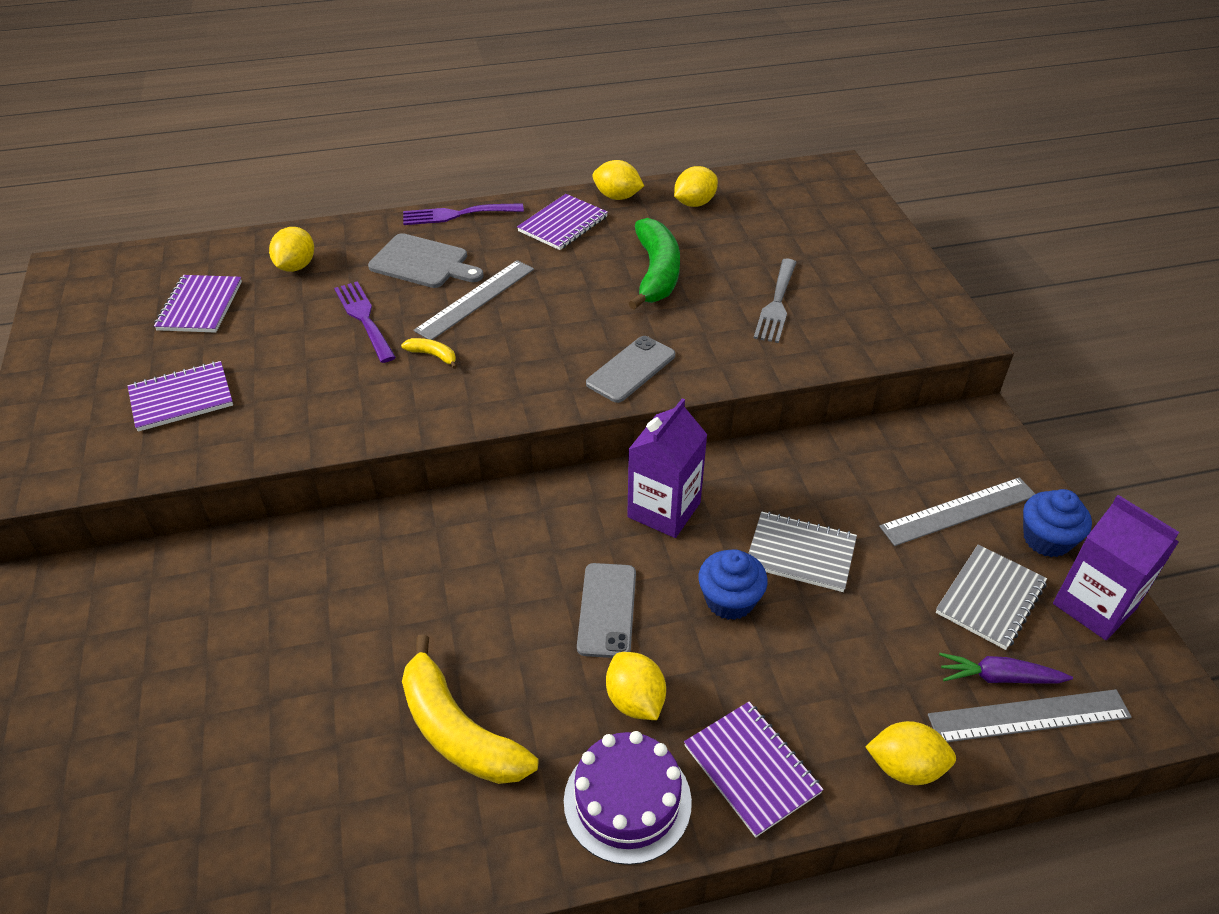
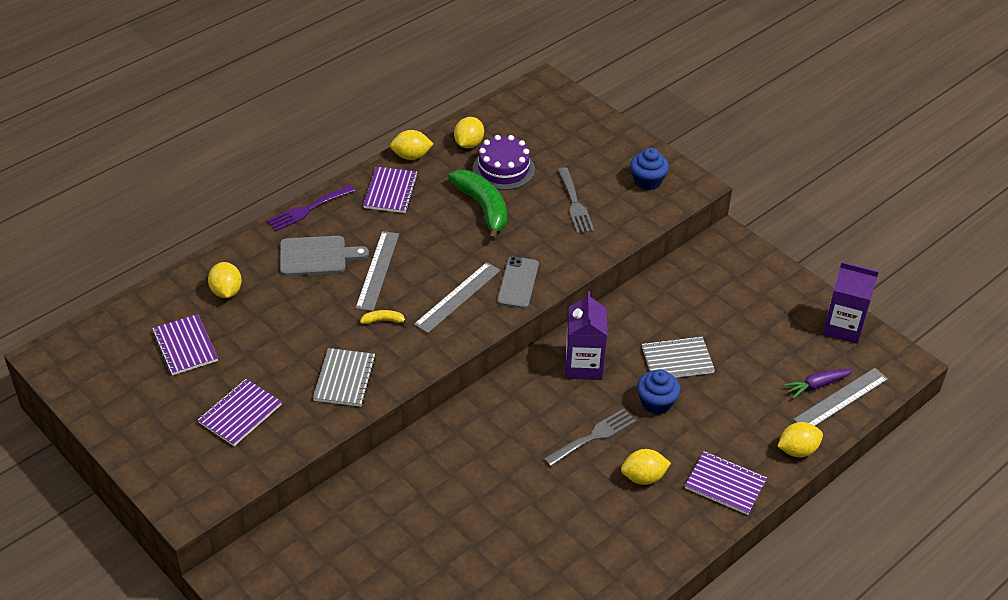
camera: 30 degrees left, 0 degrees up
(364, 318) = (313, 312): purple fork -> none
(458, 731) = (561, 534): yellow banana -> none
(607, 610) = (593, 436): grey phone -> grey fork
(627, 801) = (674, 527): purple cake -> purple cake (503, 169)
(635, 700) = (643, 477): yellow lemon -> yellow lemon turned 45 degrees counterclockwise
(958, 511) = (747, 300): grey ruler -> grey ruler (458, 297)
(990, 598) = (790, 344): grey notebook -> grey notebook (344, 379)
(1046, 539) = (801, 298): blue cupcake -> blue cupcake (647, 181)

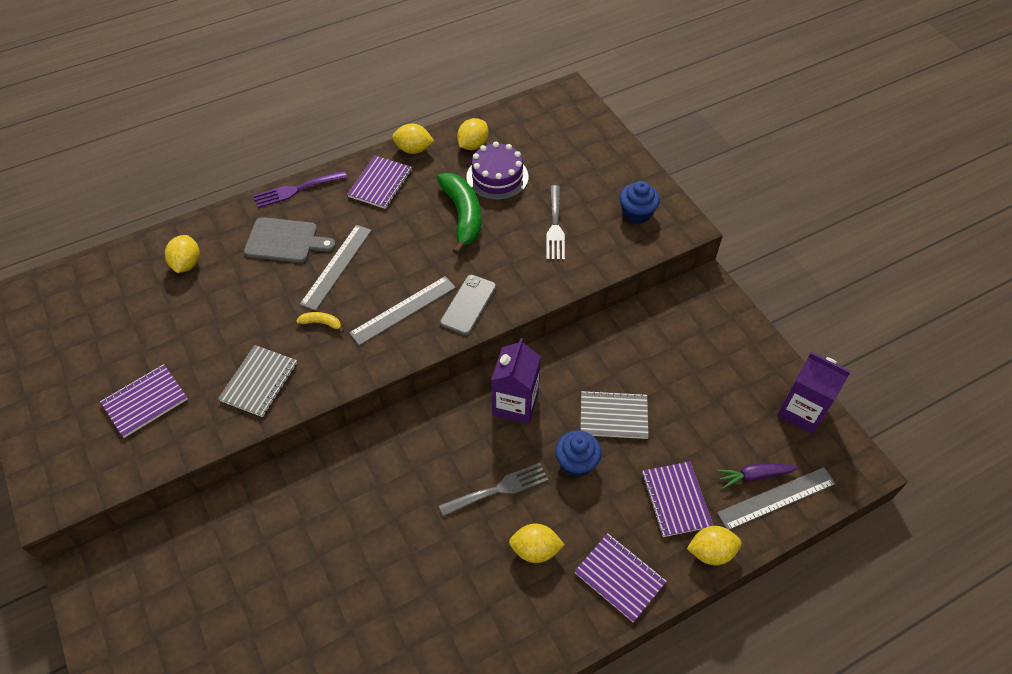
camera: 15 degrees right, 10 degrees up
(185, 346) = (125, 316): purple notebook -> purple notebook (675, 500)

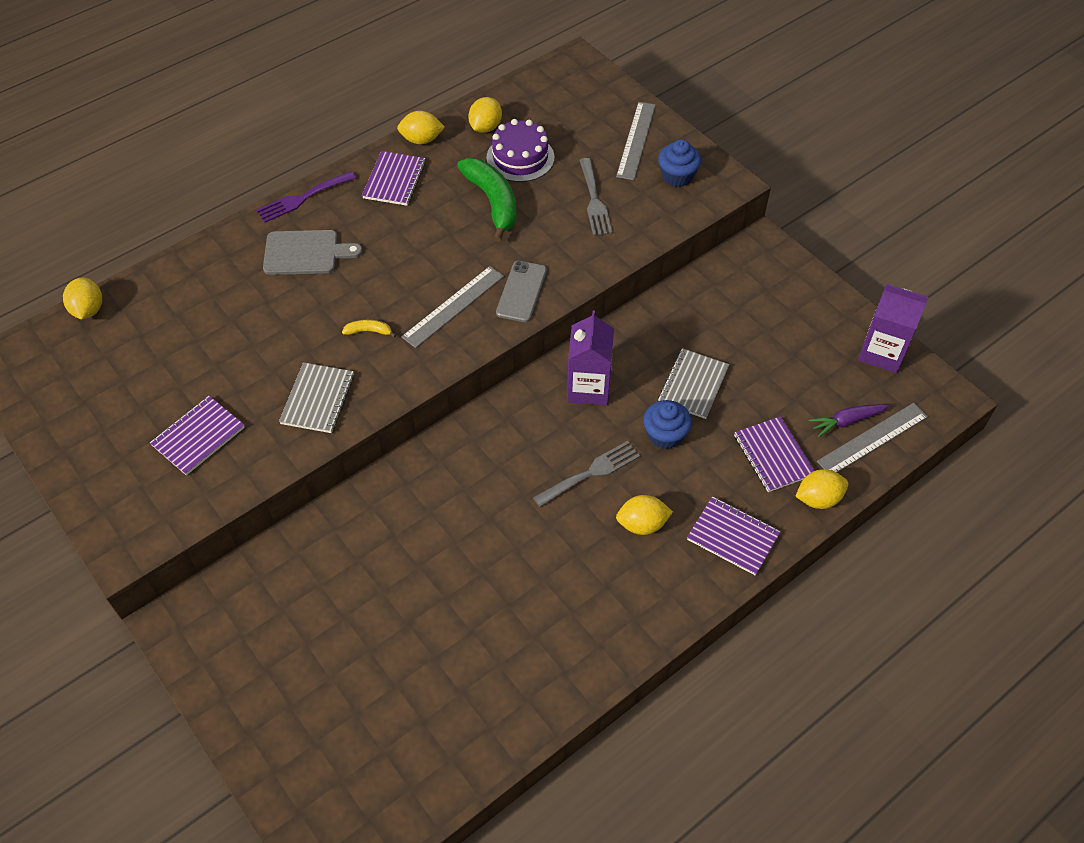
camera: 10 degrees left, 0 degrees up
(187, 264) = (202, 291): yellow lemon -> yellow lemon (88, 310)
(337, 266) = (370, 272): grey ruler -> grey ruler (636, 140)
(613, 416) = (693, 385): grey notebook -> grey notebook turned 60 degrees counterclockwise

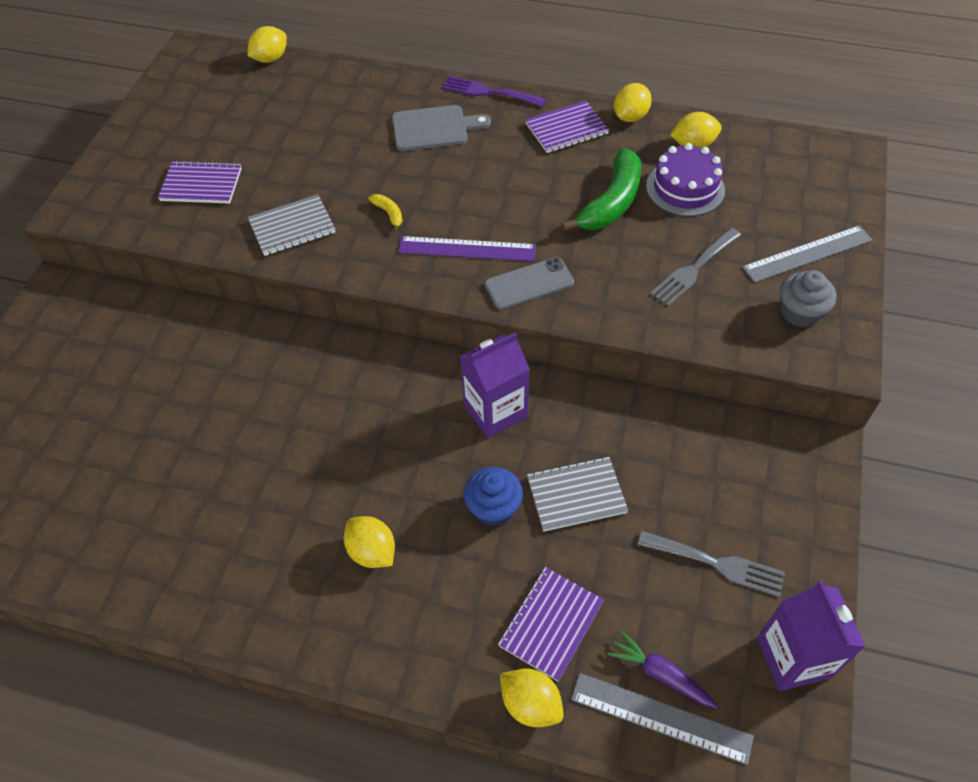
camera: 55 degrees right, 0 degrees up
(305, 253) = (434, 128): grey cutting board -> grey cutting board turned 60 degrees counterclockwise
(421, 140) = (630, 117): yellow lemon -> yellow lemon turned 75 degrees clockwise
(453, 306) = (467, 249): grey ruler -> purple ruler
(591, 473) = (399, 472): grey fork -> grey fork (717, 564)
(677, 176) = (800, 312): blue cupcake -> grey cupcake
(733, 537) = (417, 644): purple notebook -> none

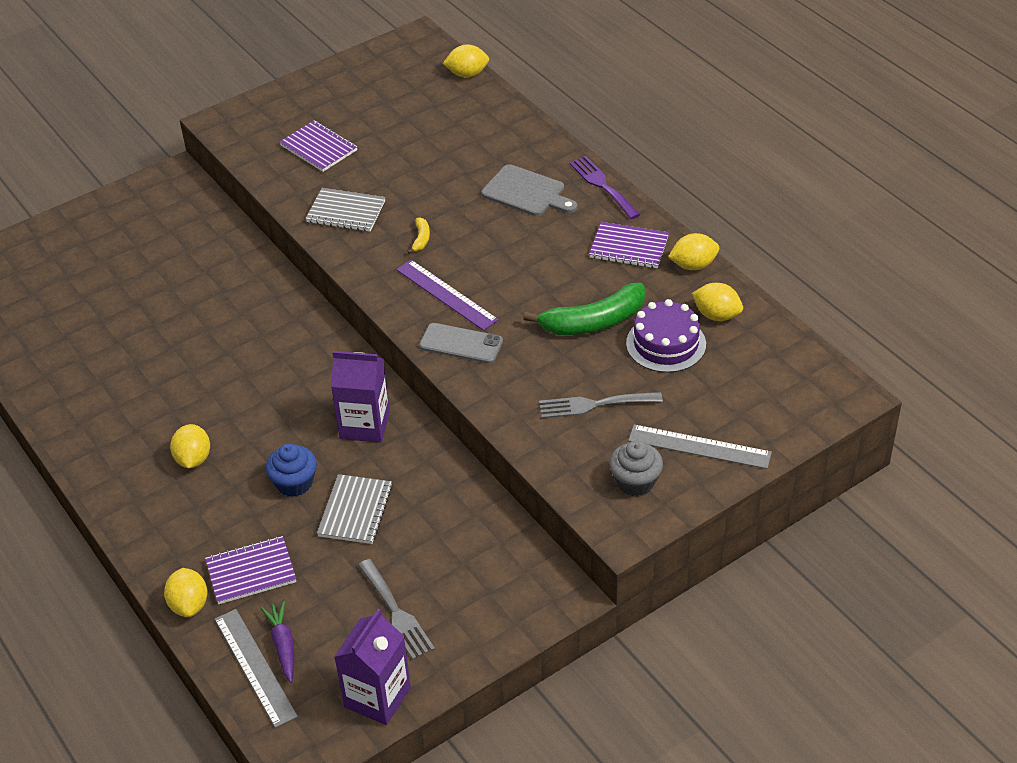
camera: 40 degrees right, 10 degrees down
(576, 495) = (355, 511): grey notebook -> grey notebook turned 75 degrees clockwise

